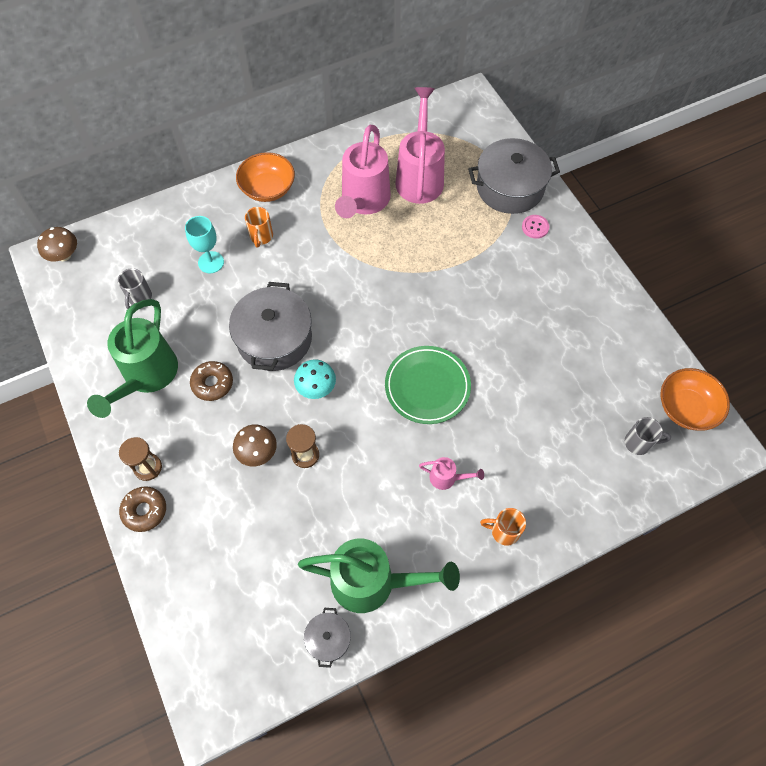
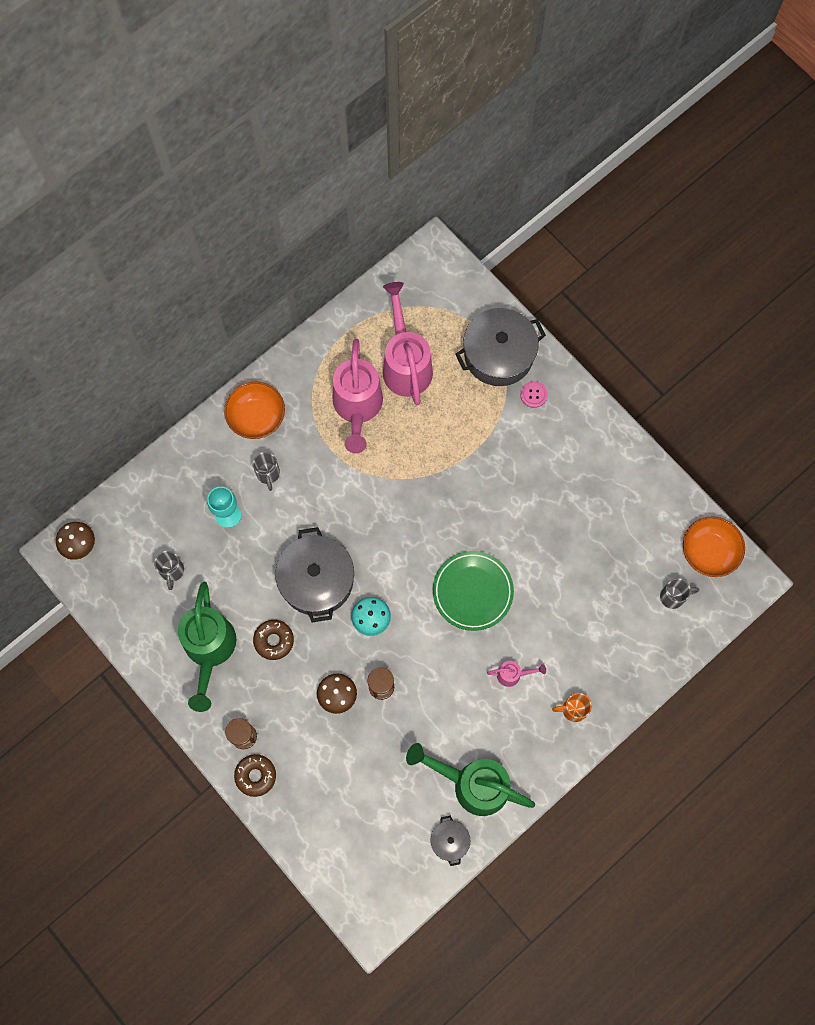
camera: 15 degrees left, 10 degrees up
(261, 237) = (268, 474): orange mug -> grey mug
(372, 582) = (473, 784): green watering can -> green watering can turned 150 degrees counterclockwise

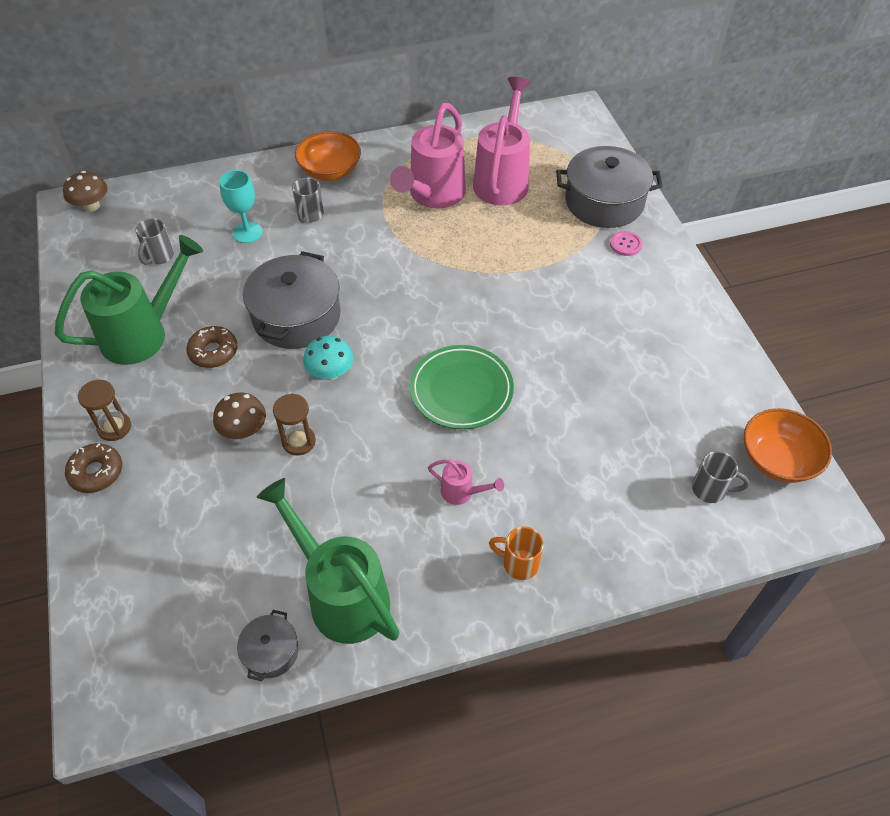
camera: 25 degrees right, 20 degrees down
(209, 649) = (143, 334): green watering can -> green watering can turned 150 degrees counterclockwise

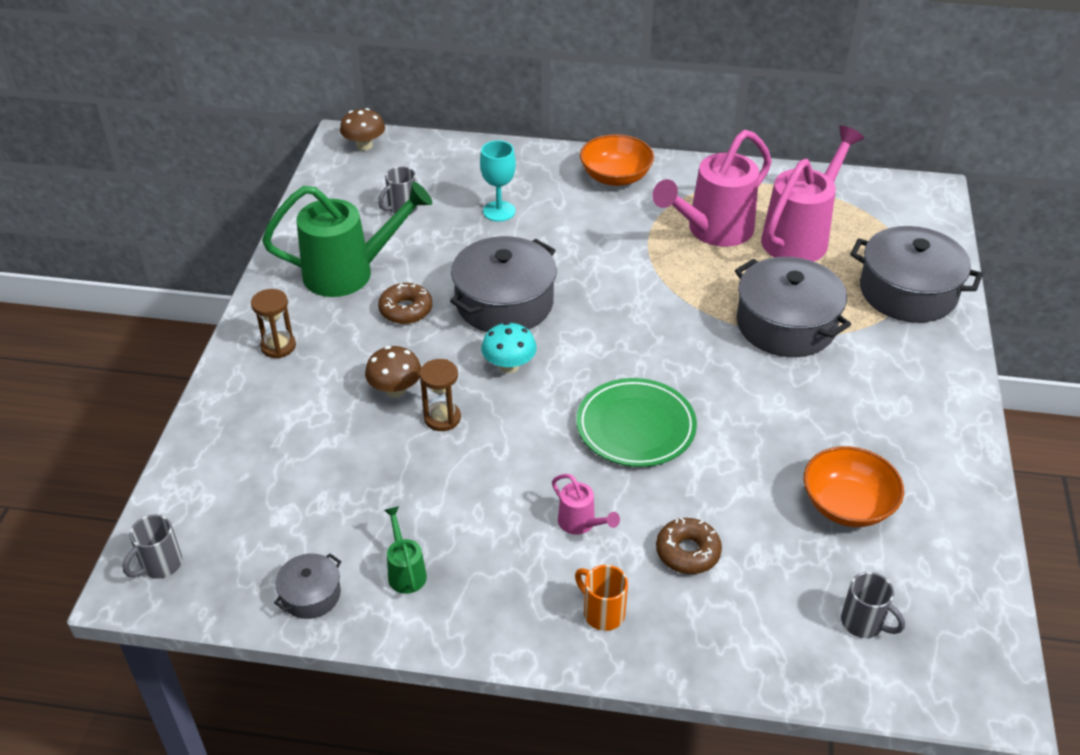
camera: 25 degrees right, 10 degrees down
(96, 472) = (241, 379): brown donut -> brown donut (687, 552)
(310, 215) = (571, 213): grey mug -> grey mug (160, 565)
(342, 595) = (405, 572): green watering can -> green watering can, size x0.45
(530, 259) = (786, 325): none -> grey pot
(625, 244) = (908, 342): pink button -> none
(778, 459) = (966, 622): orange bowl -> orange bowl (847, 505)

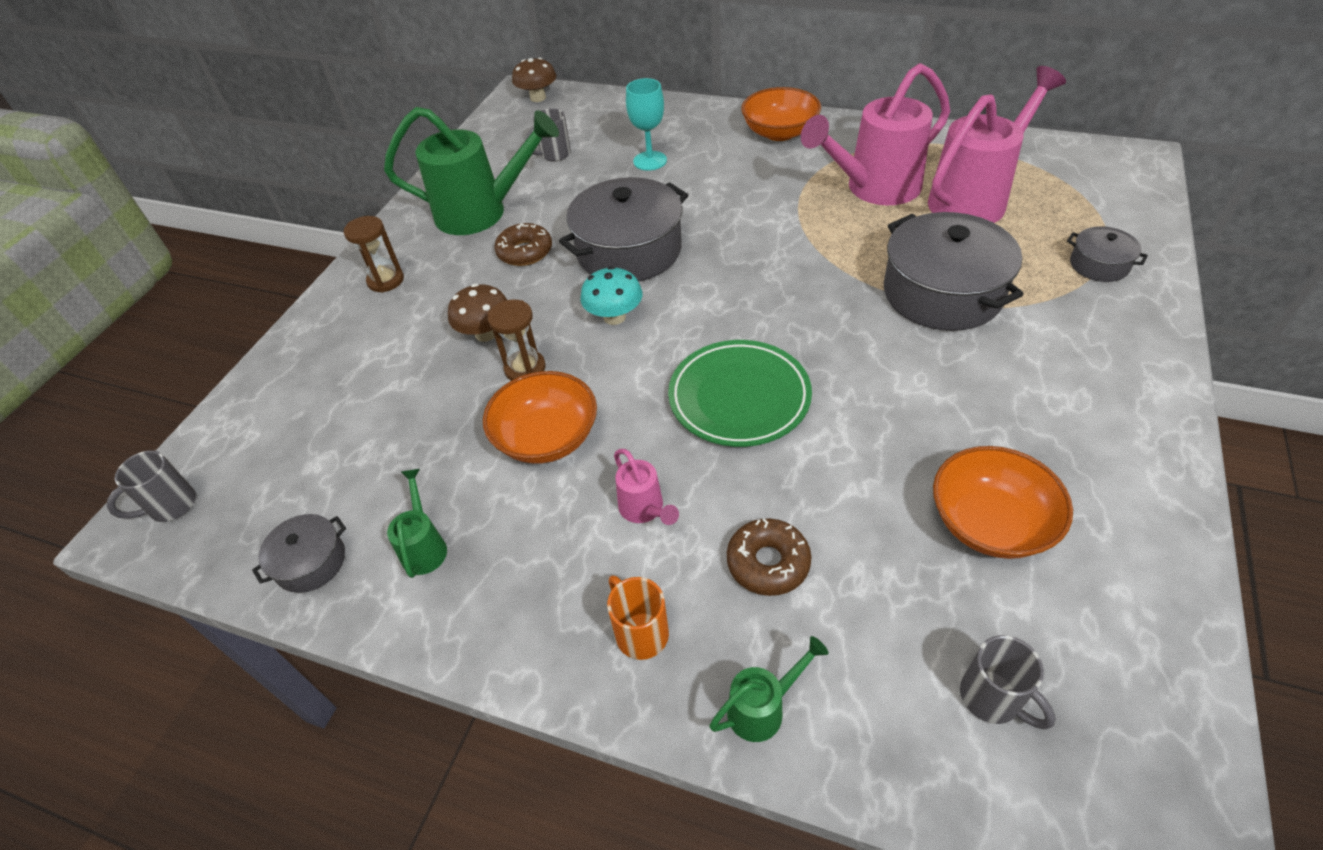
camera: 15 degrees right, 5 degrees up
(481, 475) = (547, 438): none -> orange bowl
(705, 651) = (762, 708): none -> green watering can
(908, 292) = (1099, 265): grey pot -> grey pot, size x0.48

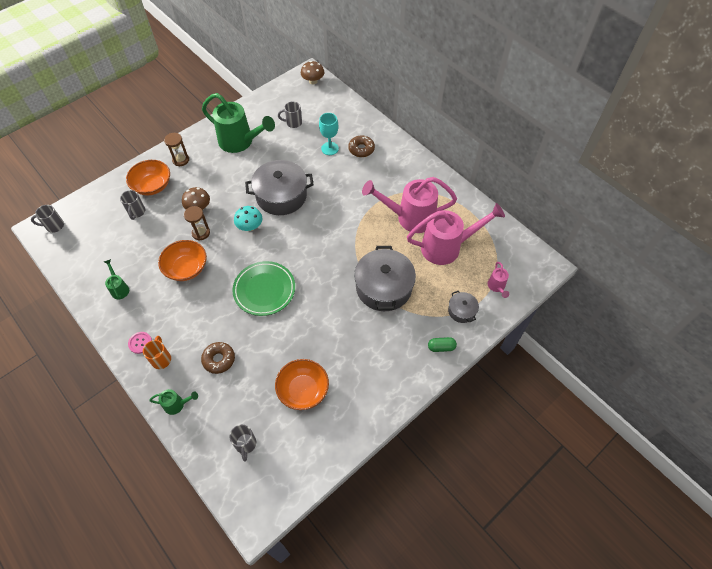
camera: 25 degrees right, 10 degrees up
(310, 562) = (83, 273): grey pot -> none
(357, 396) = (136, 212): none -> grey mug
(424, 547) = (119, 288): green watering can -> green watering can turned 45 degrees counterclockwise
(525, 252) = (241, 174): brown donut -> brown donut (361, 149)
(562, 627) = (140, 343): none -> pink button
(644, 509) = (196, 316): pink watering can -> pink watering can (496, 287)
(779, 132) = (400, 161): orange bowl -> orange bowl (152, 186)
(1133, 328) = (441, 347): none -> green capsule

